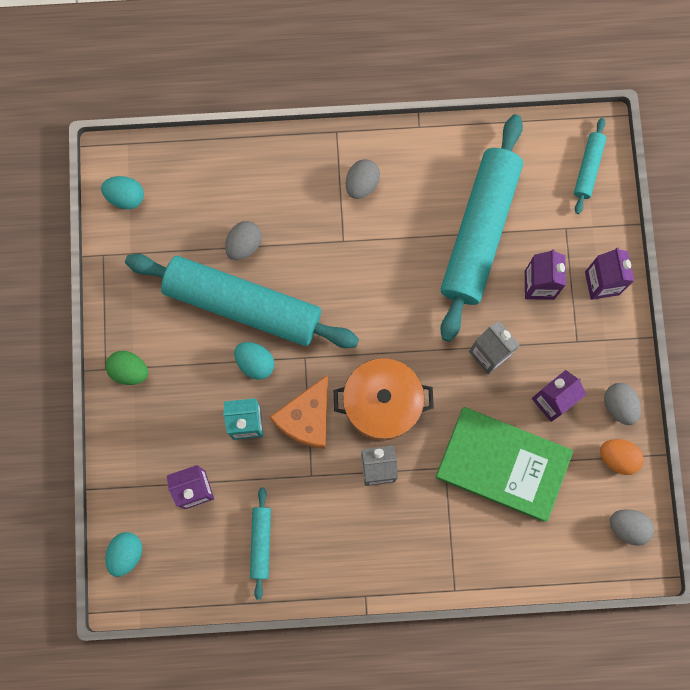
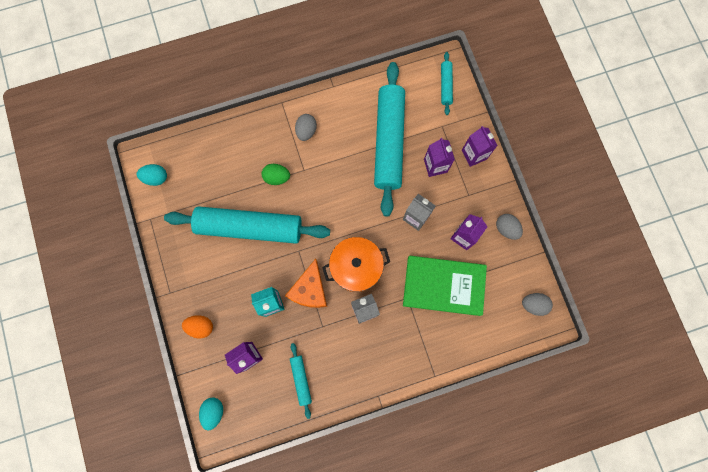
camera: 15 degrees left, 0 degrees up
(129, 371) = (186, 289): green egg -> green egg (277, 177)
(244, 245) = (240, 189): grey egg -> none
(255, 363) = (267, 263): turquoise egg -> none
(618, 458) = (515, 262): orange egg -> orange egg (201, 326)

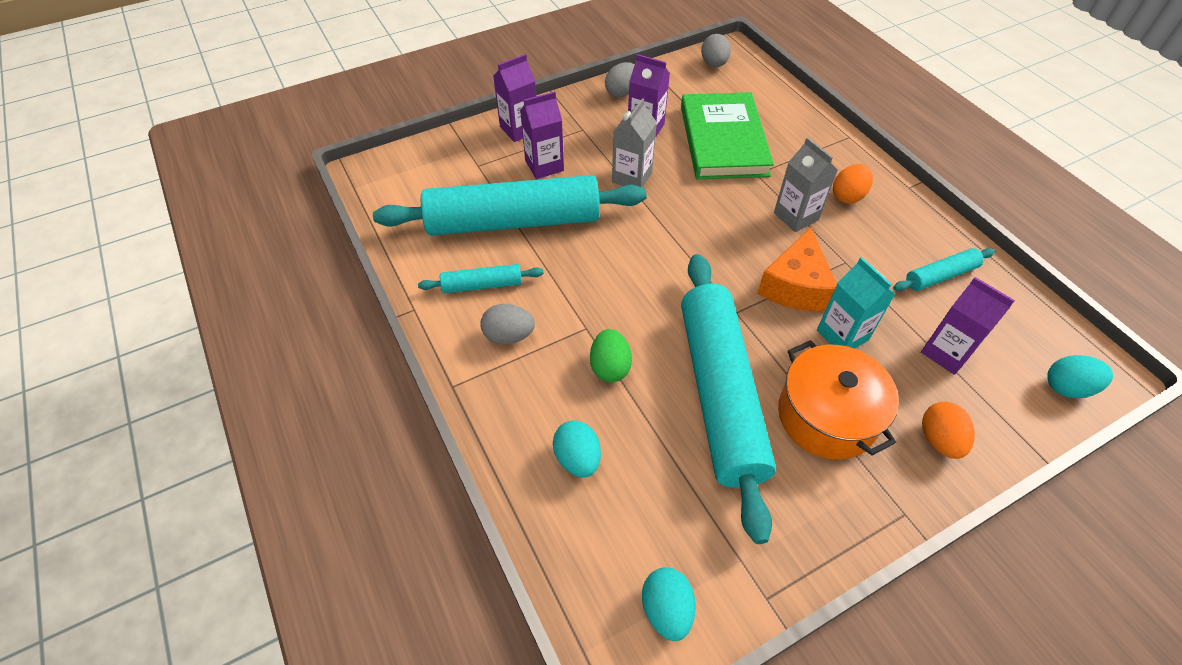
camera: 100 degrees left, 25 degrees down
(230, 154) = (577, 458): none -> turquoise egg
(310, 290) = (795, 286): orange cheese -> orange cheese turned 105 degrees clockwise
(356, 267) = (734, 234): orange pot -> orange pot (826, 416)
(376, 350) = (847, 196): none -> orange egg
(445, 85) = (408, 168): turquoise rolling pin -> turquoise rolling pin (482, 285)

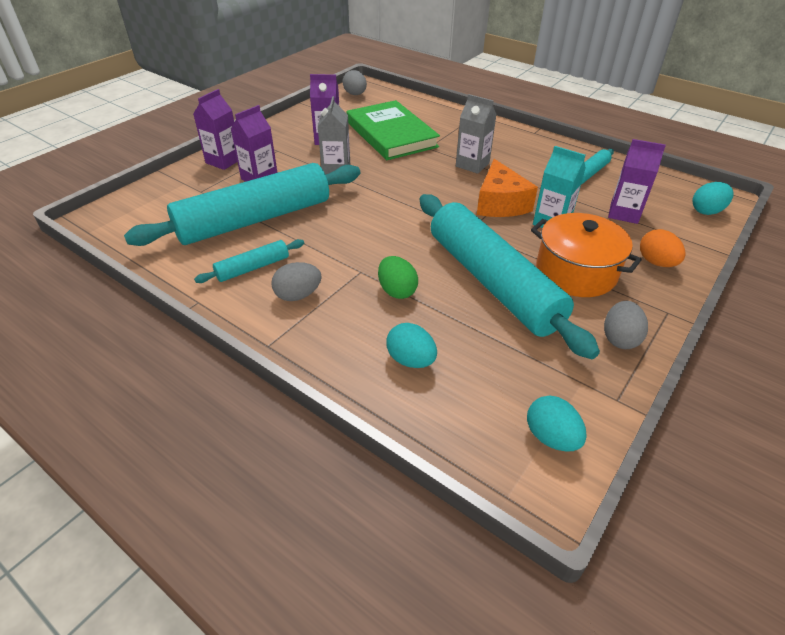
camera: 25 degrees left, 10 degrees down
(621, 92) = (295, 123): grey egg -> grey egg (619, 338)
(847, 196) = (499, 146): orange egg -> none

